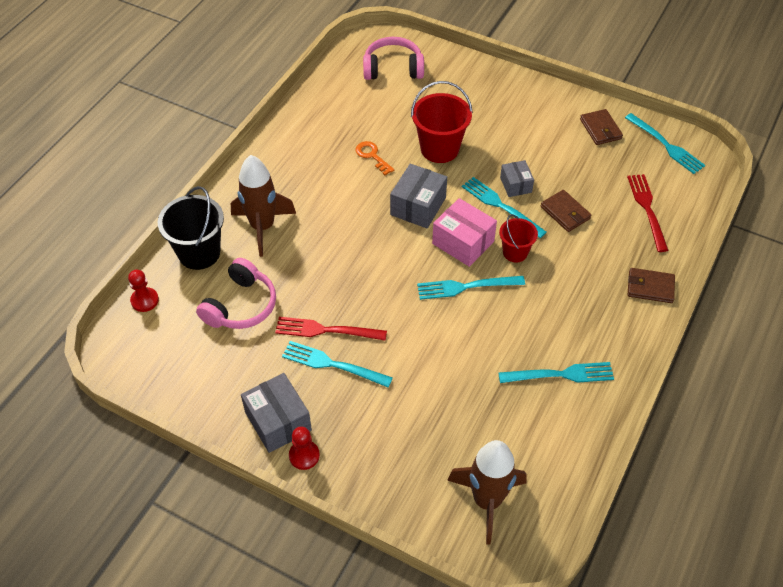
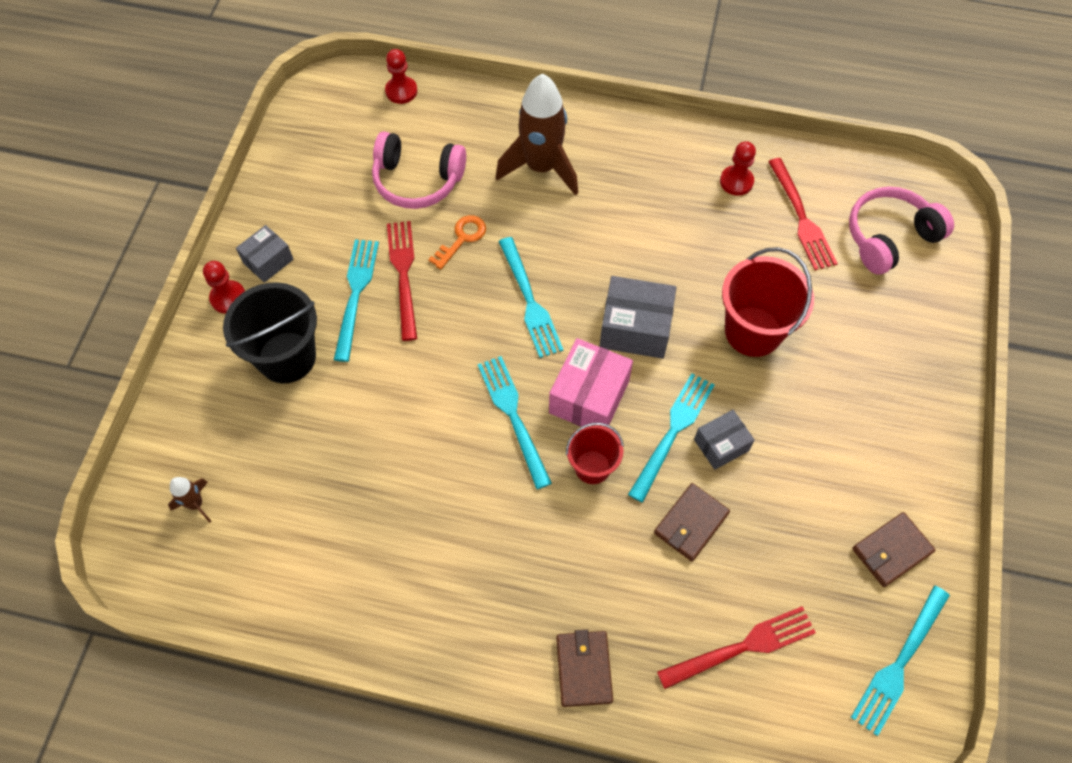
camera: 75 degrees right, 10 degrees up
(199, 253) = (482, 118): black bucket -> black bucket (287, 357)
(278, 421) = (268, 261): grey box -> grey box, size x0.61
(321, 126) = (736, 181): none -> red pawn
(362, 103) = (801, 217): none -> red fork
(372, 156) = (706, 253): orange key -> orange key (461, 239)
(393, 68) = (889, 237): pink headphones -> pink headphones turned 105 degrees counterclockwise
(487, 501) = (196, 504): brown rocket -> brown rocket, size x0.45
(560, 374) = (397, 561): turquoise fork -> turquoise fork (530, 301)

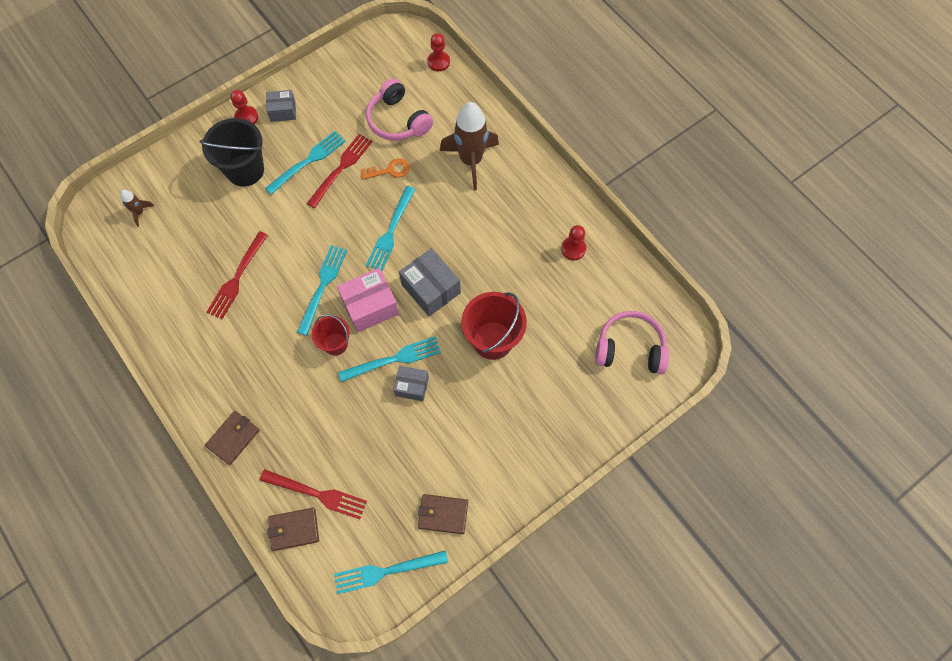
camera: 40 degrees right, 5 degrees up
(691, 523) = (355, 413): brown wallet -> brown wallet (294, 529)
(801, 217) = (589, 298): red fork -> red fork (237, 278)

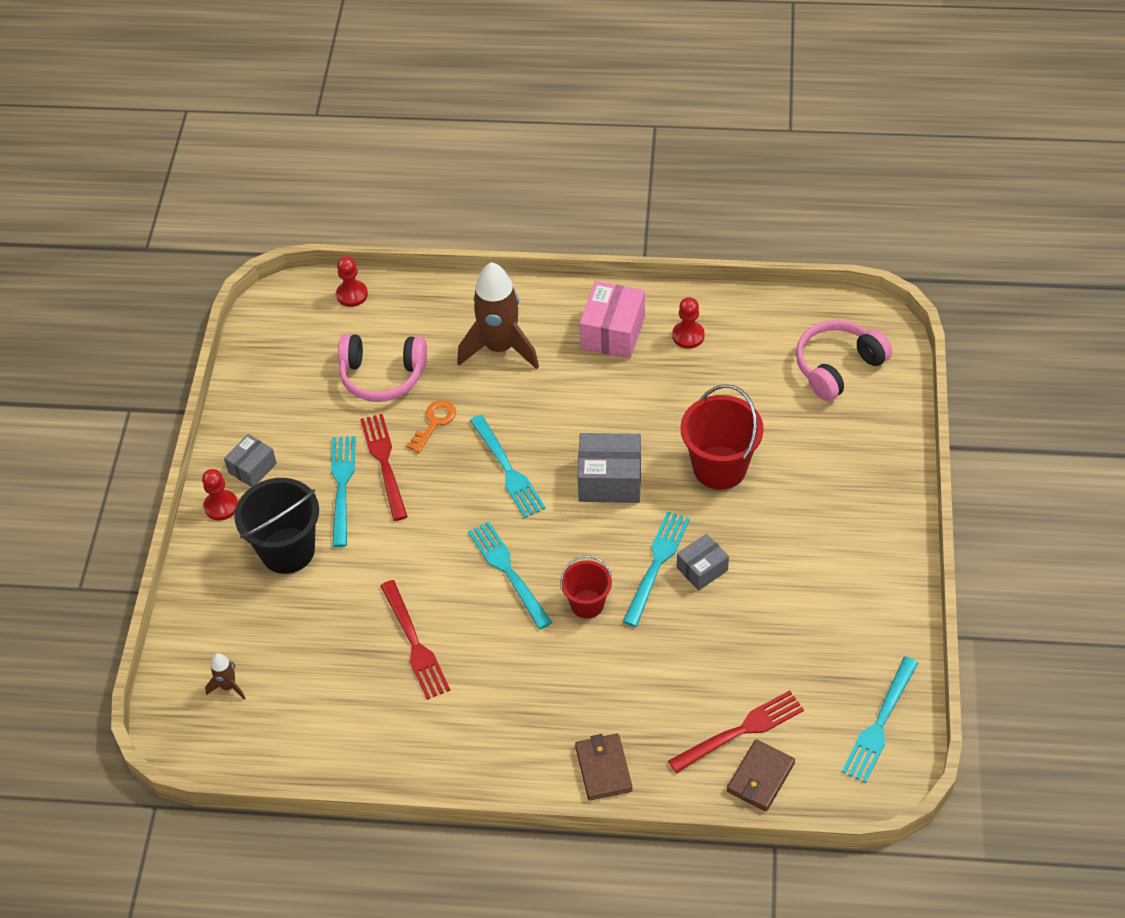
camera: 45 degrees left, 15 degrees down
(370, 306) = (575, 545): pink box -> pink box (613, 332)
(443, 514) = (864, 634): brown wallet -> none

